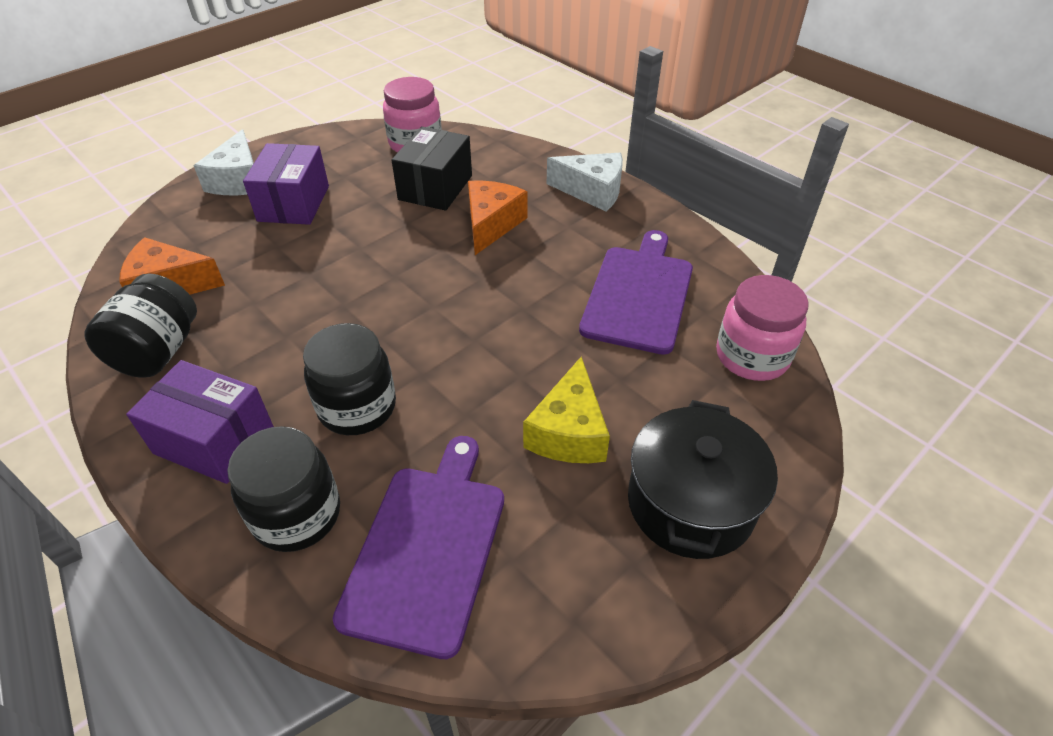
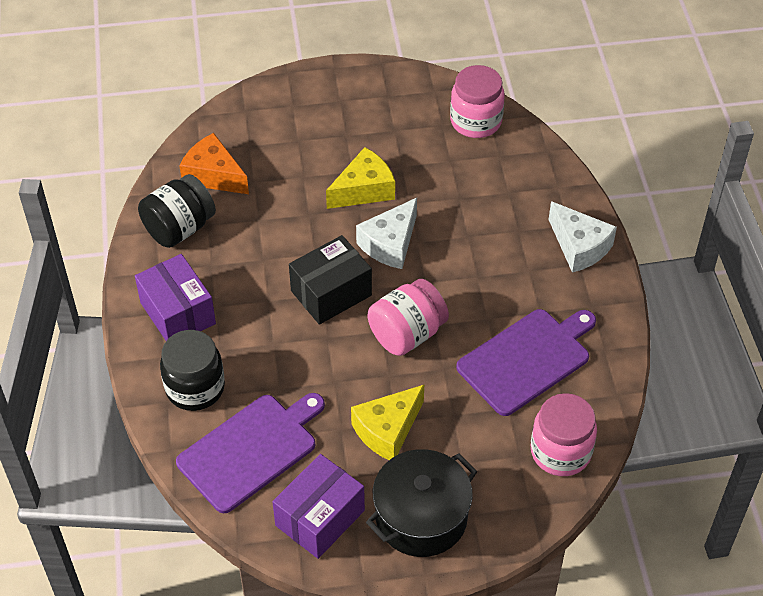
camera: 35 degrees right, 5 degrees up
(238, 180) = (314, 94): white cheese -> white cheese (390, 244)
(294, 203) = (340, 140): purple box -> purple box (320, 518)
(352, 231) = (364, 190): none -> yellow cheese
(357, 407) = (272, 338): black jar -> none
(435, 187) = (456, 178): black box -> black box (331, 293)
(491, 224) = (471, 237): orange cheese -> none
(504, 329) = (407, 334): none -> pink jar

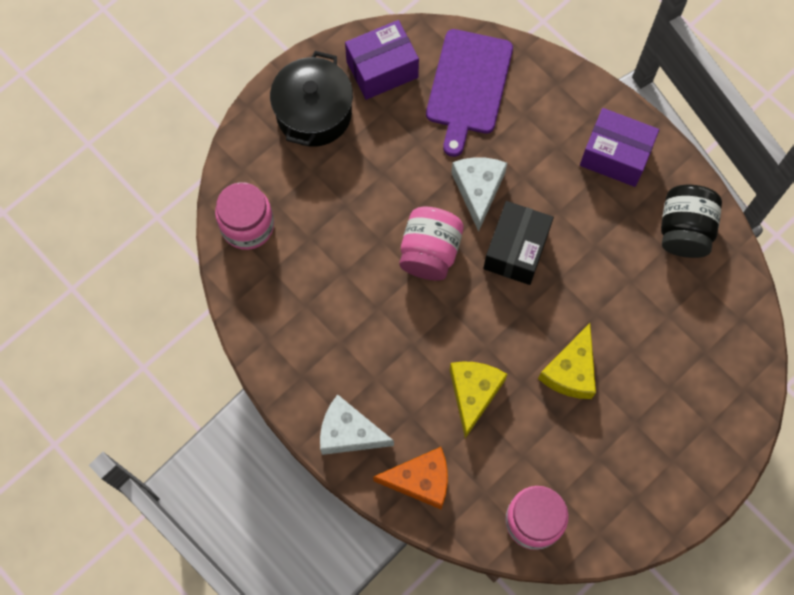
camera: 145 degrees right, 20 degrees up
(195, 388) = (547, 106): black jar -> none
(214, 175) = (705, 300): orange cheese -> orange cheese (420, 480)
(320, 518) = (382, 69): purple box -> purple box turned 60 degrees clockwise
(388, 430) = (384, 162): yellow cheese -> yellow cheese (473, 394)
(390, 244) = (506, 329): white cheese -> white cheese (478, 190)
(527, 359) = (322, 290): purple cutting board -> none

